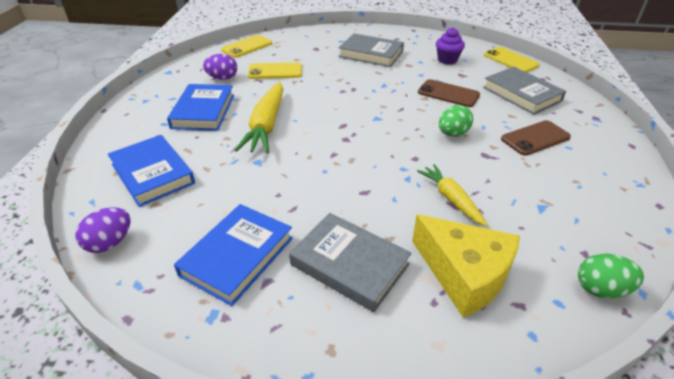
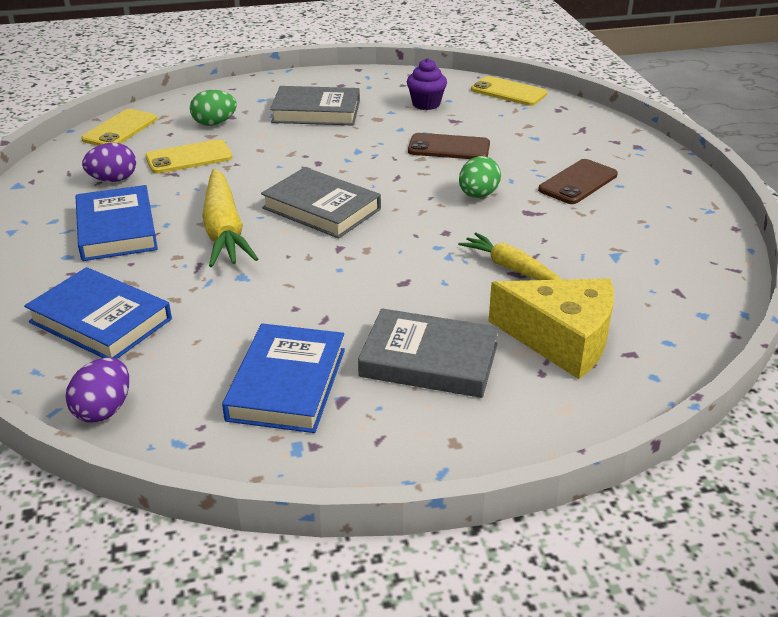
camera: 20 degrees left, 5 degrees down
(521, 94) = (540, 133): grey book -> grey book (321, 209)
(601, 289) = (704, 320): green egg -> green egg (214, 123)

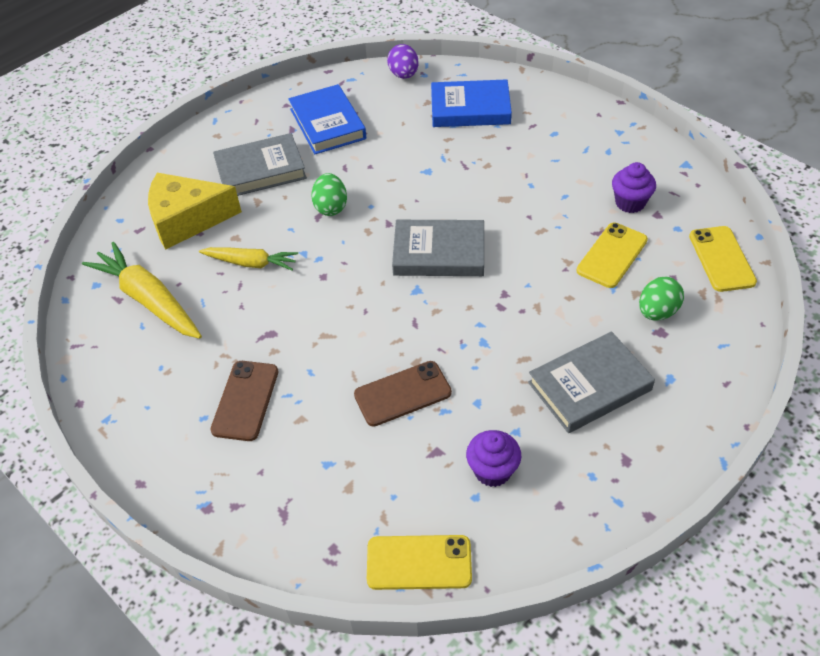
camera: 150 degrees right, 15 degrees up
(113, 180) = (630, 203): purple egg -> purple cupcake
(117, 229) = (556, 165): blue book -> none
(224, 230) = (484, 199): yellow carrot -> yellow carrot (149, 300)
(478, 195) = (326, 333): green egg -> green egg (331, 207)

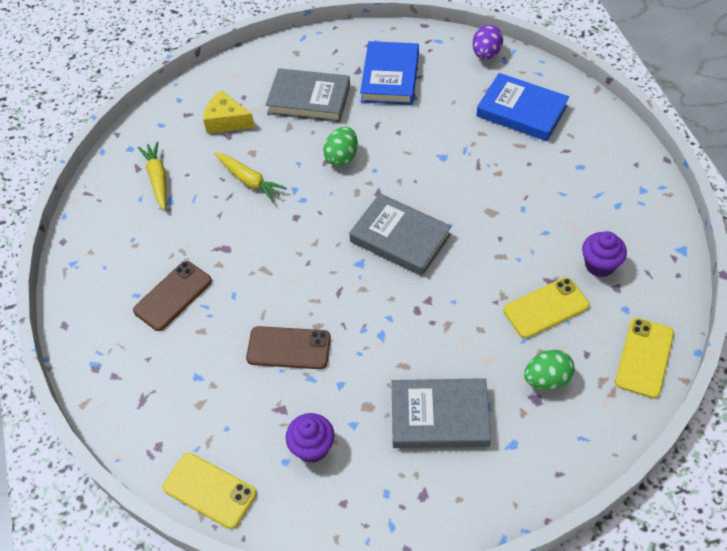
camera: 30 degrees right, 5 degrees up
(149, 300) = (158, 179): yellow carrot -> yellow carrot, size x0.62
(187, 220) = (226, 121): yellow cheese -> yellow cheese, size x0.64

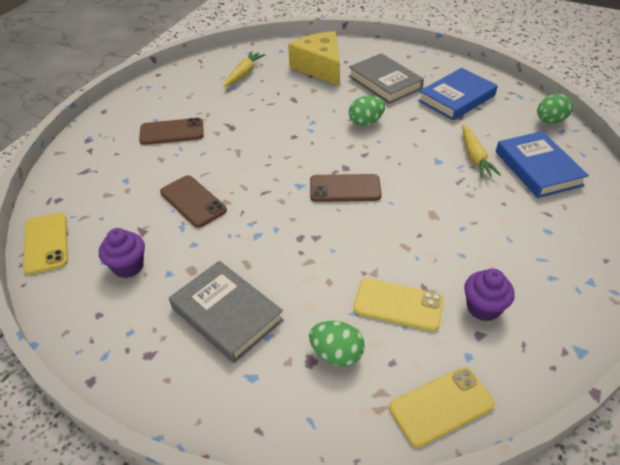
camera: 40 degrees right, 10 degrees down
(226, 121) = (319, 67): yellow cheese -> yellow cheese, size x1.56
(249, 180) = (292, 102): yellow carrot -> yellow carrot (475, 157)
(400, 238) = (345, 188): grey book -> brown phone
(486, 54) = (550, 121): purple egg -> green egg

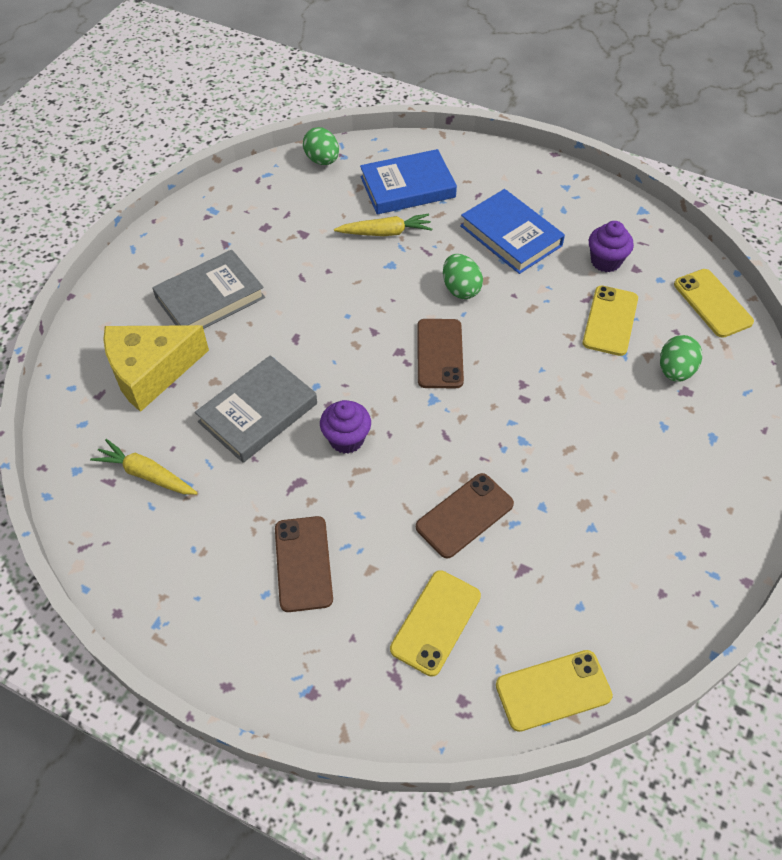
camera: 90 degrees left, 10 degrees up
(115, 187) = (435, 622): none -> yellow phone
(128, 266) = (585, 574): purple cupcake -> purple cupcake (346, 439)
(227, 314) = (642, 463): grey book -> grey book (258, 413)
(365, 122) = (305, 325): green egg -> green egg (460, 289)
(456, 98) = (262, 230): blue book -> blue book (511, 236)

